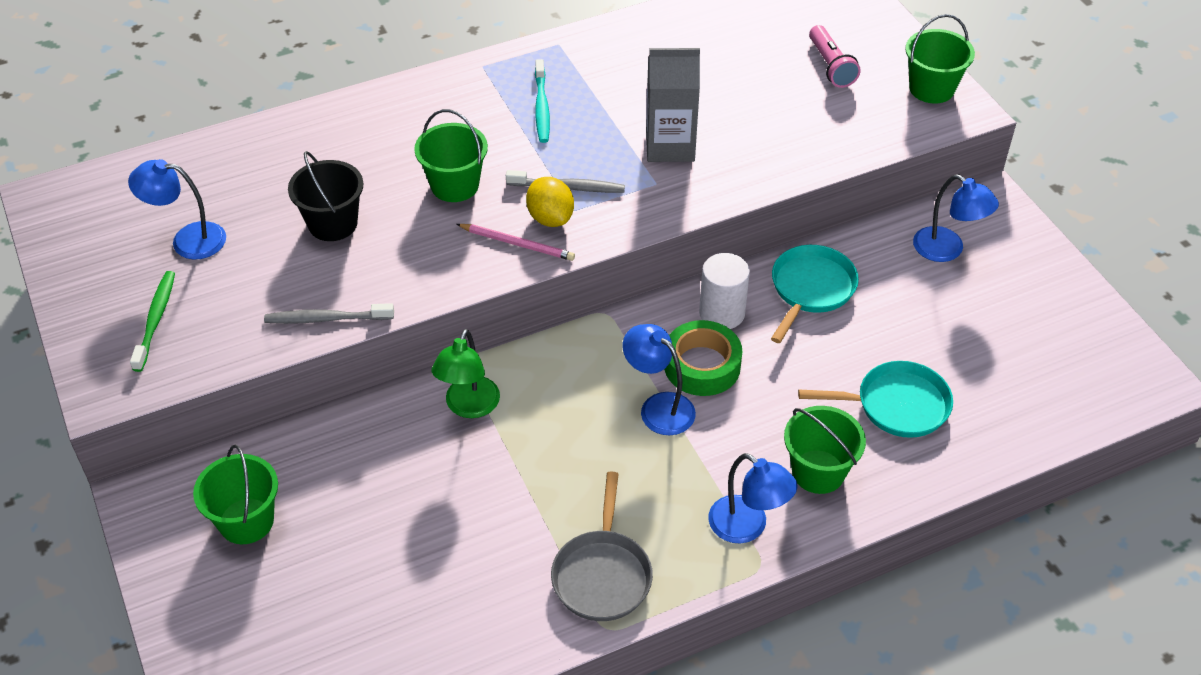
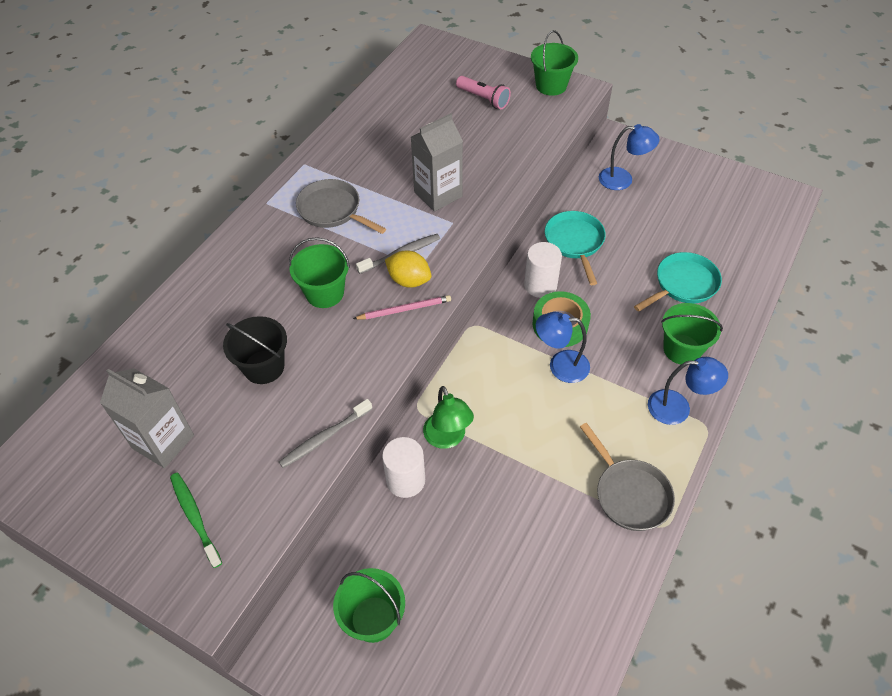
camera: 35 degrees left, 5 degrees up
(188, 240) = (163, 442): blue lamp -> grey carton
(391, 420) = (405, 480): none -> white cylinder
(541, 107) = (332, 210): turquoise toothbrush -> grey pan

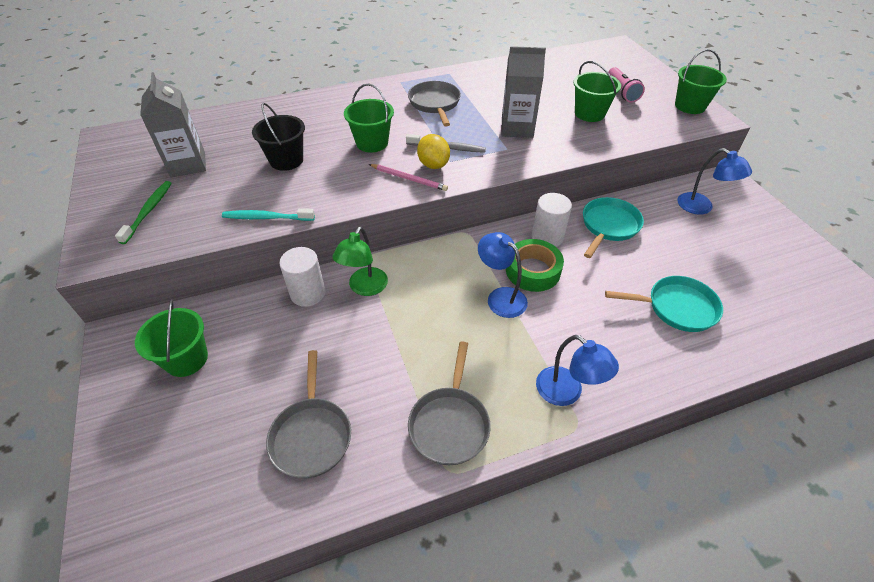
camera: 40 degrees right, 5 degrees down
(325, 437) = (267, 218): grey toothbrush -> turquoise toothbrush
(547, 585) = (311, 435): none -> grey pan
(682, 349) = (621, 353): green bucket -> green bucket (589, 113)

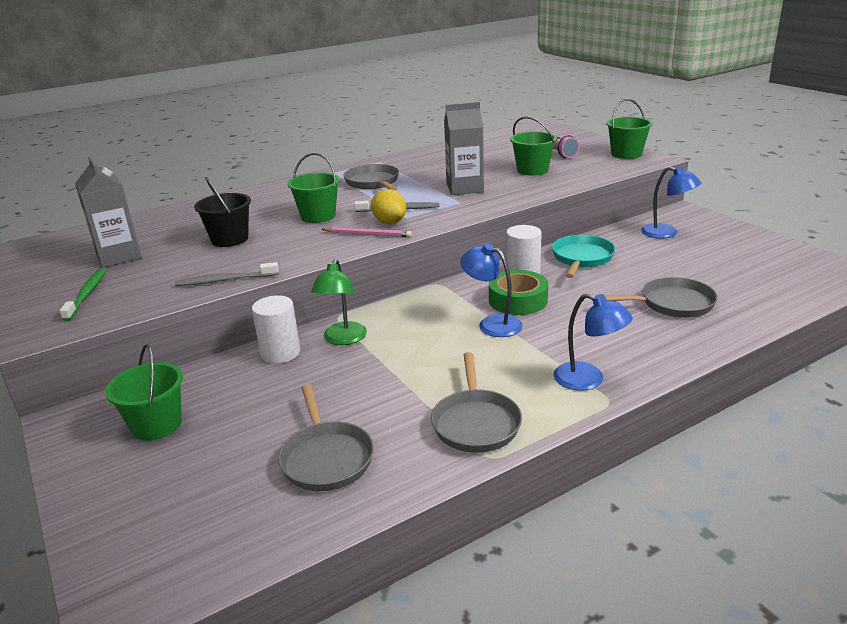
camera: 10 degrees left, 20 degrees down
(267, 218) = (225, 280): turquoise toothbrush -> grey toothbrush
(676, 307) = (672, 304): turquoise pan -> grey pan

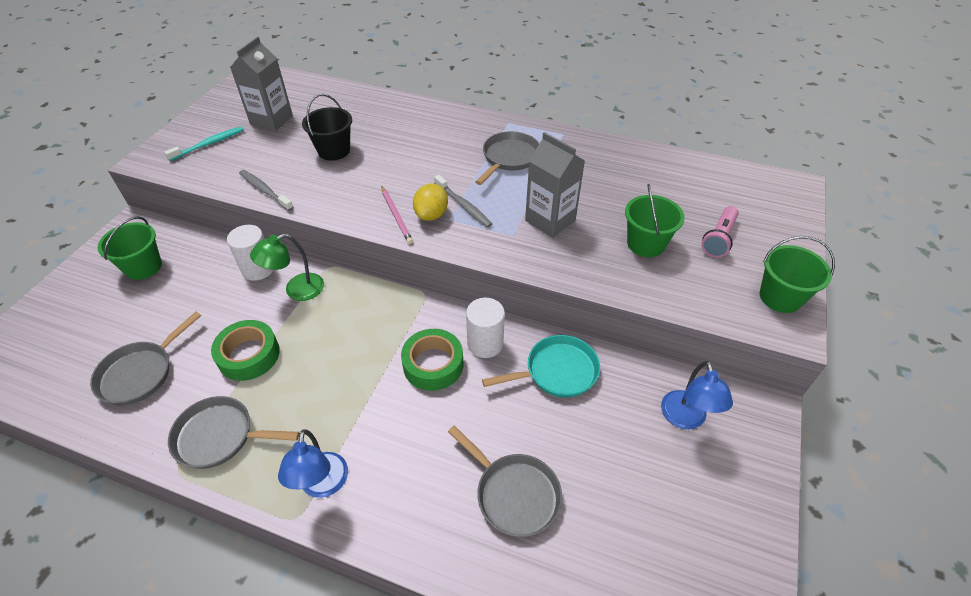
camera: 50 degrees right, 20 degrees up
(87, 294) = (208, 144): green toothbrush -> turquoise toothbrush
(318, 216) = (411, 168): green bucket -> none
(392, 384) = (249, 355): none -> green tape
(476, 422) = (220, 436): grey pan -> grey pan turned 45 degrees clockwise
(492, 323) = (378, 368): blue lamp -> none

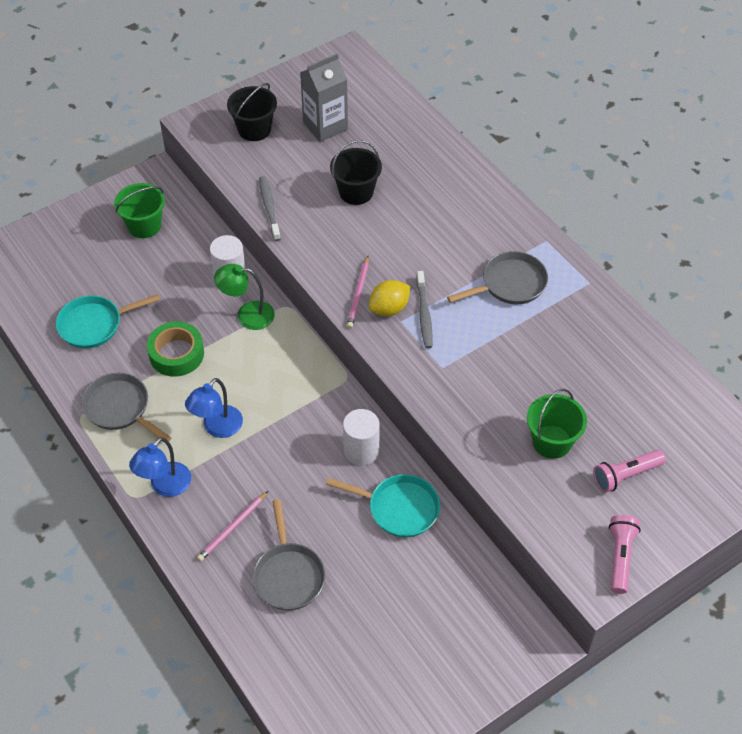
camera: 35 degrees right, 5 degrees up
(140, 373) = (95, 324): grey pan -> turquoise pan
(208, 144) = (254, 129): turquoise toothbrush -> black bucket
(423, 482) = (233, 527): none -> pink pencil
(433, 364) = (306, 443): green tape -> none
(550, 220) = (487, 371): grey carton -> none
(685, 419) = (467, 608): blue lamp -> blue lamp (217, 428)
(780, 297) = (620, 557): green bucket -> pink flashlight

